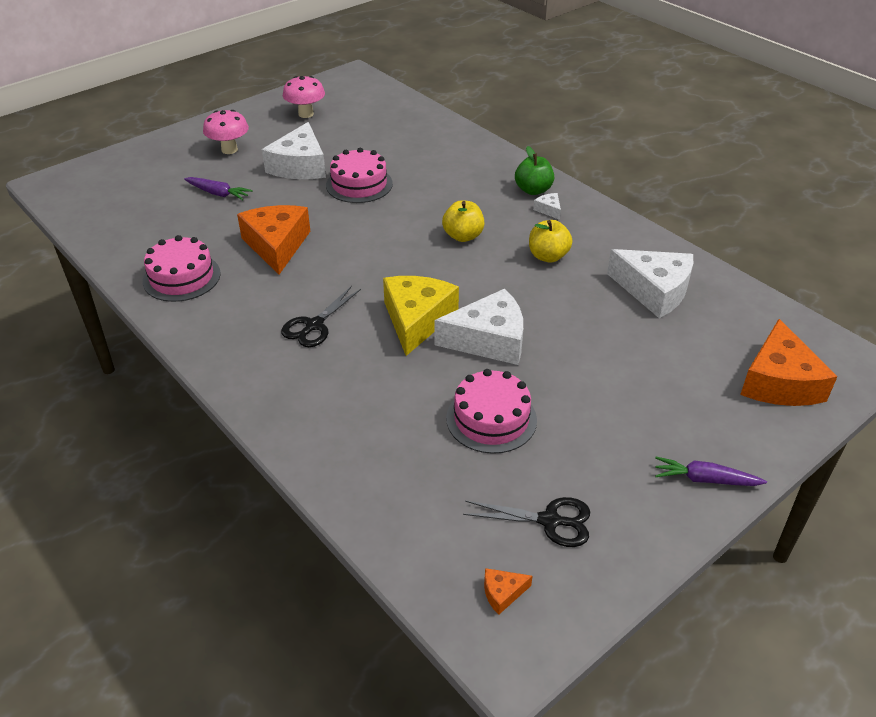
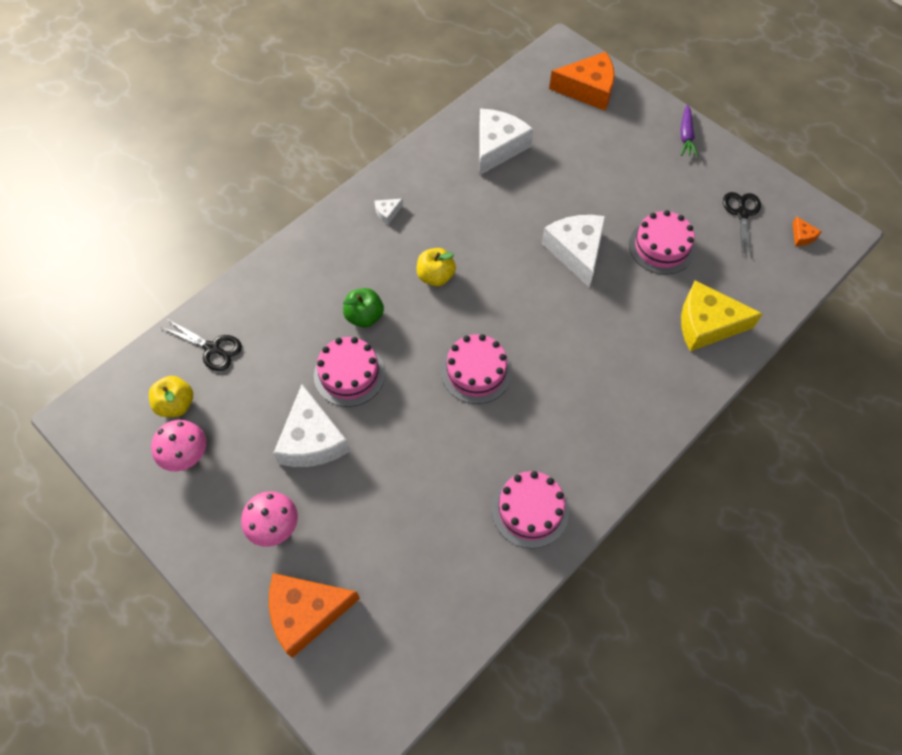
camera: 95 degrees left, 20 degrees up
(218, 193) = (374, 515): purple carrot -> none
(276, 245) = (467, 433): orange cheese -> orange cheese (306, 613)
(300, 166) = (312, 440): white cheese -> white cheese turned 75 degrees clockwise
(314, 326) = (582, 378): black scissors -> black scissors (213, 348)
(342, 255) = (476, 371): none -> pink cake
(417, 320) = (560, 302): yellow cheese -> yellow cheese (707, 324)
(533, 190) = (354, 224): green apple -> green apple (364, 316)
(548, 256) = (460, 213): yellow apple -> yellow apple (176, 404)

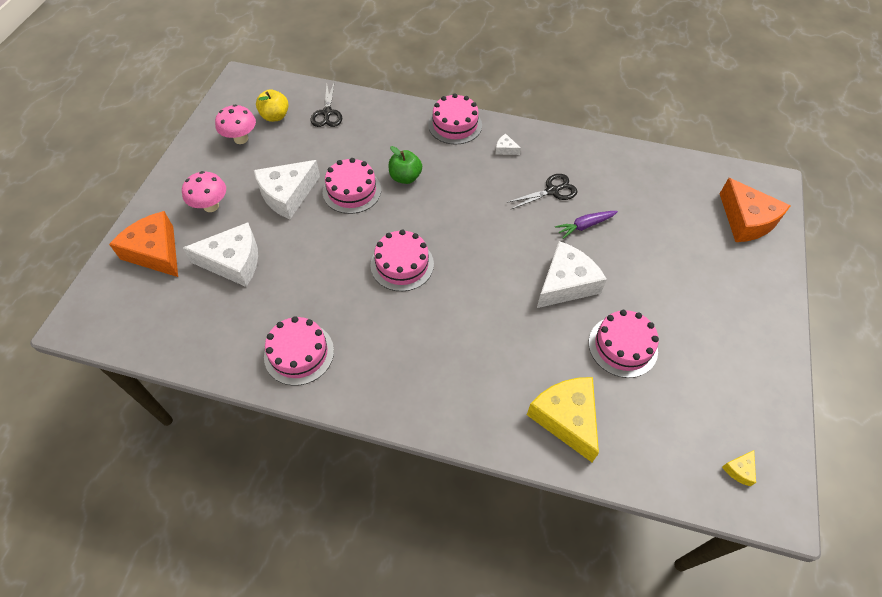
camera: 60 degrees right, 5 degrees down
(322, 238) = (455, 125): none -> pink cake
(436, 276) = (470, 202): yellow apple -> none
(498, 147) = (626, 186): white cheese -> white cheese (233, 262)
(686, 136) = (768, 316): purple carrot -> purple carrot (585, 226)
(742, 213) = (719, 401): black scissors -> black scissors (552, 191)
(802, 236) = (739, 470): orange cheese -> yellow cheese

